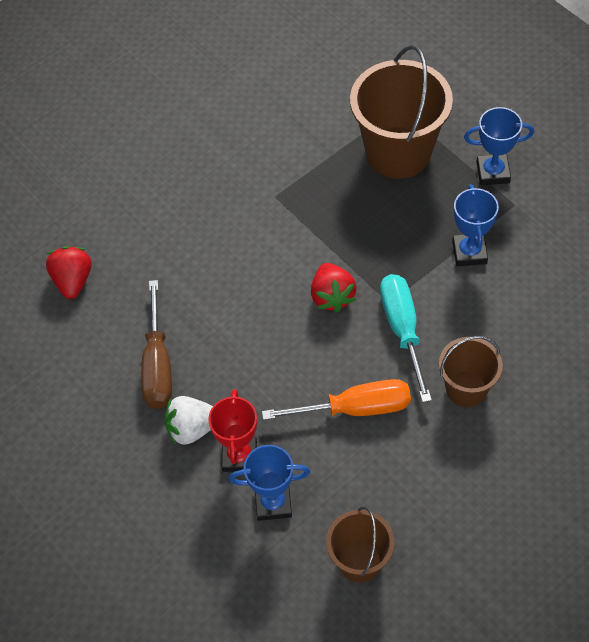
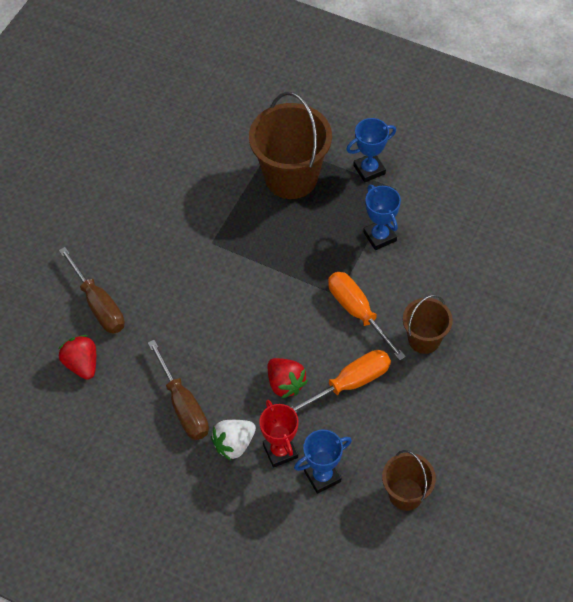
camera: 25 degrees left, 0 degrees up
(121, 222) = (98, 304): none -> brown screwdriver
(332, 296) = (293, 305): red strawberry -> red strawberry (285, 384)
(403, 330) = (358, 312): turquoise screwdriver -> orange screwdriver

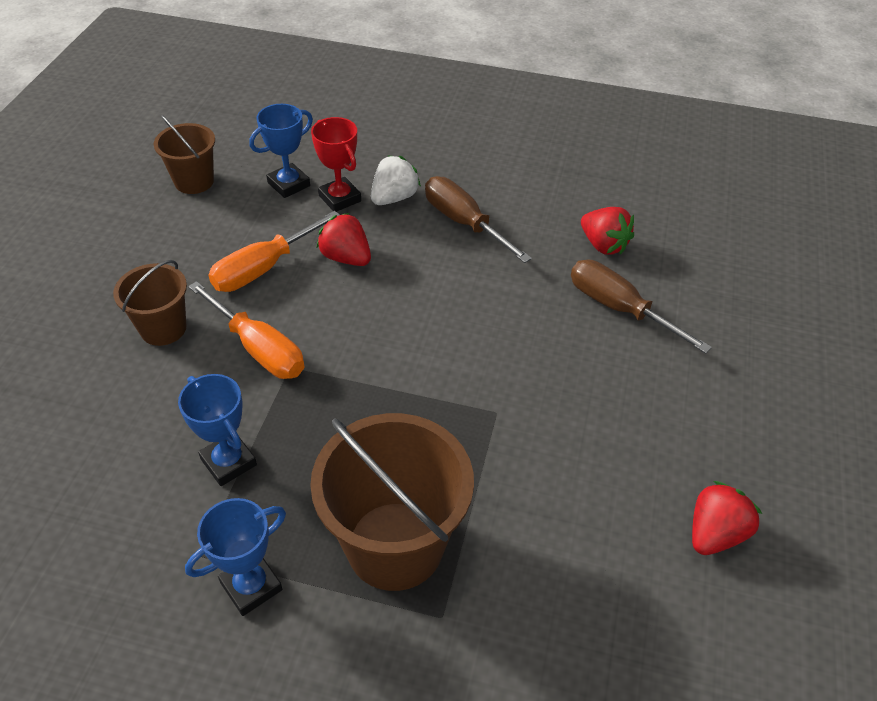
camera: 165 degrees right, 10 degrees down
(118, 157) = (714, 533): none -> red strawberry

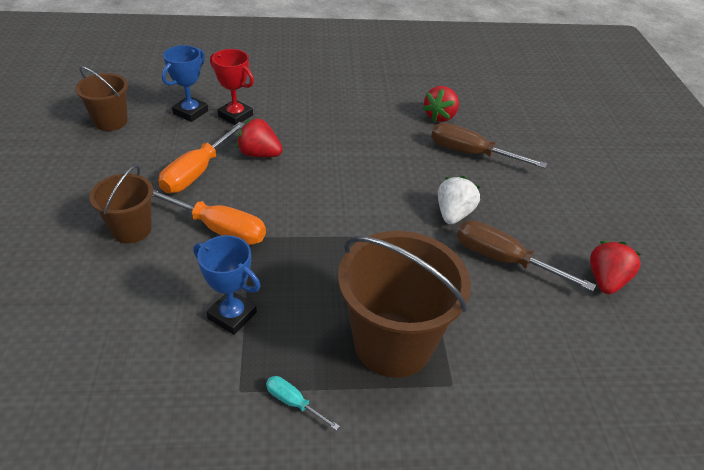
camera: 20 degrees left, 5 degrees down
(251, 586) = (294, 403): blue trophy -> turquoise screwdriver
(394, 198) = (277, 109): white strawberry -> white strawberry (453, 214)
(464, 223) = (337, 118): brown screwdriver -> brown screwdriver (504, 260)
(603, 245) = (440, 116): red strawberry -> red strawberry turned 90 degrees clockwise

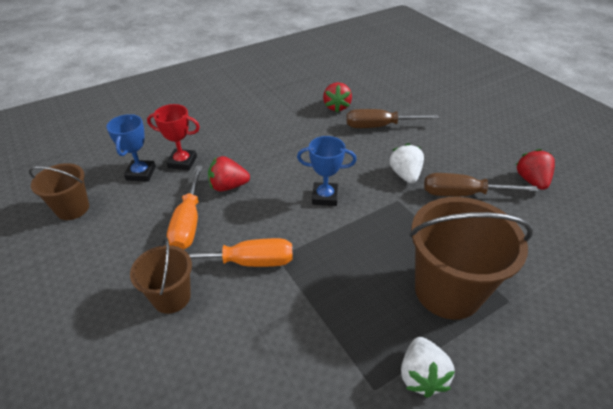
camera: 25 degrees left, 0 degrees up
(232, 315) = (317, 329): blue trophy -> blue trophy (325, 197)
(294, 403) = (421, 375): turquoise screwdriver -> white strawberry

